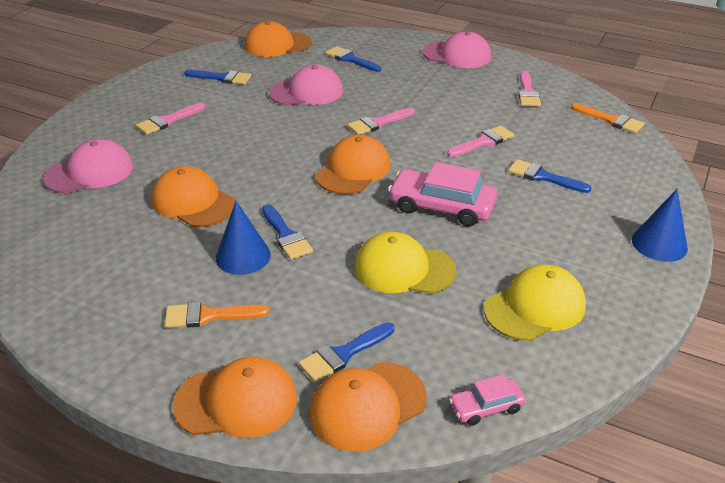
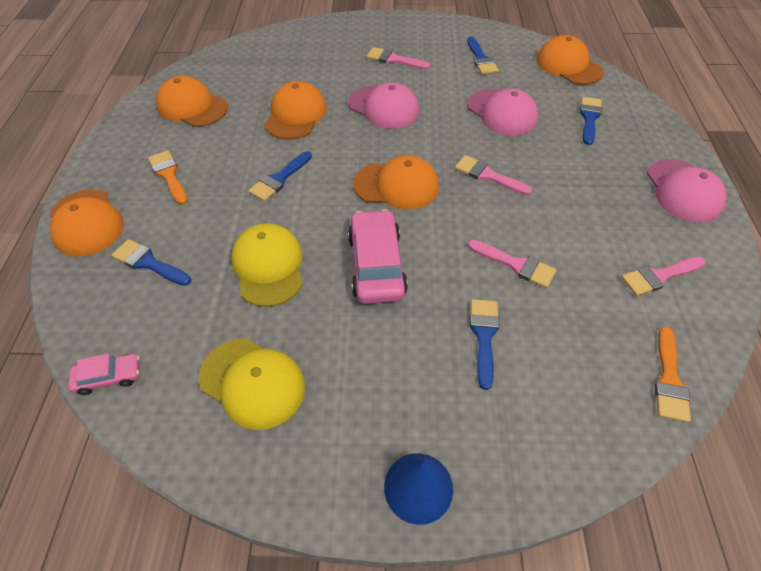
camera: 65 degrees right, 15 degrees up
(90, 172) = (303, 55): pink cap -> pink cap (383, 107)
(243, 256) = (242, 165): blue cone -> none
(367, 406) = (95, 296): orange cap -> orange cap (192, 107)
(486, 407) = (109, 377): pink car -> pink car turned 120 degrees clockwise

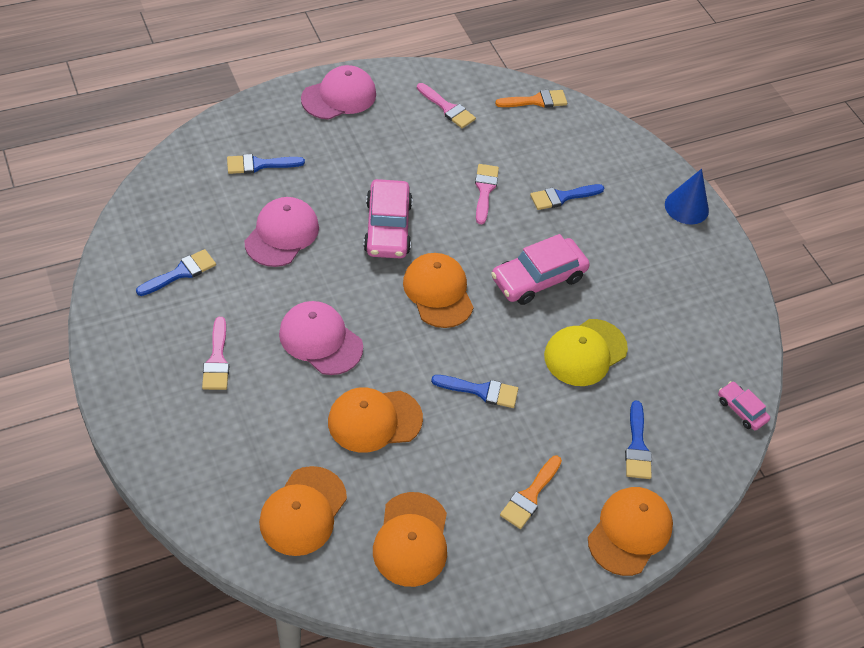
camera: 120 degrees left, 0 degrees up
(252, 382) = (684, 317): yellow cap -> none
(383, 107) = (320, 340): pink cap -> pink cap turned 60 degrees counterclockwise
(487, 175) = (387, 227): pink brush -> pink car
(568, 65) = (163, 191): orange cap -> orange cap (303, 511)

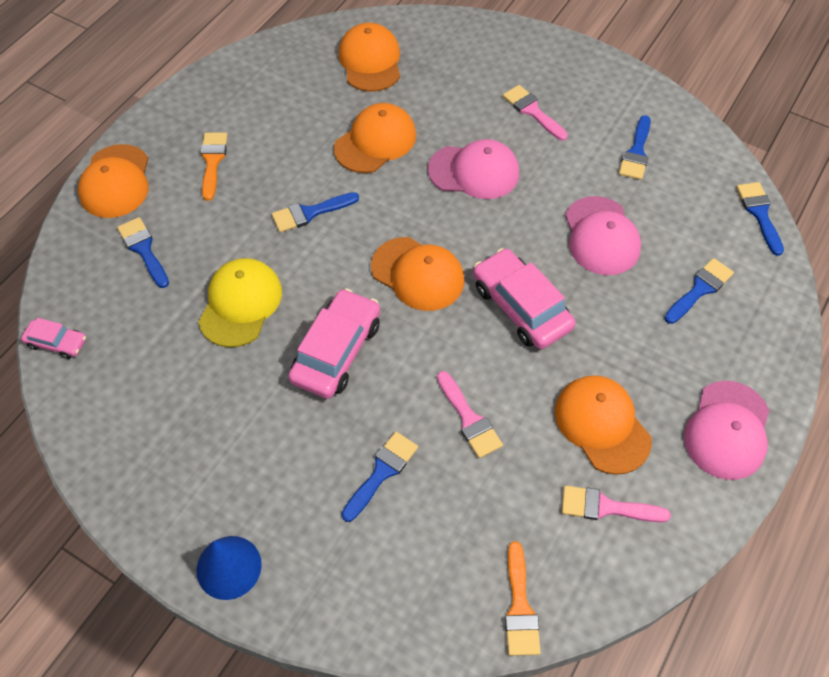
camera: 150 degrees right, 5 degrees up
(156, 179) = (759, 213): none -> blue brush
(411, 539) = (281, 86): orange cap -> orange cap (602, 425)
(536, 101) = (520, 607): orange brush -> orange brush turned 45 degrees counterclockwise

